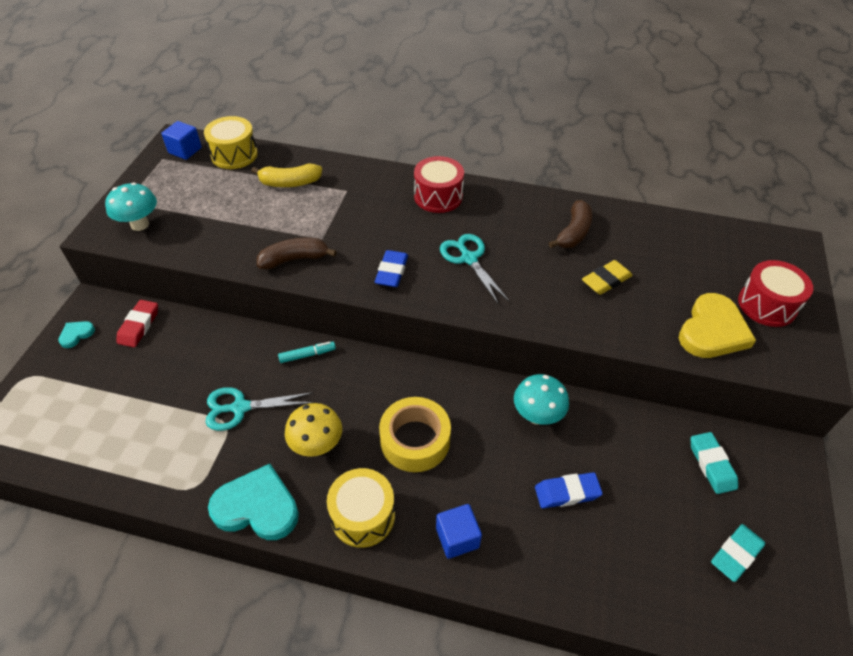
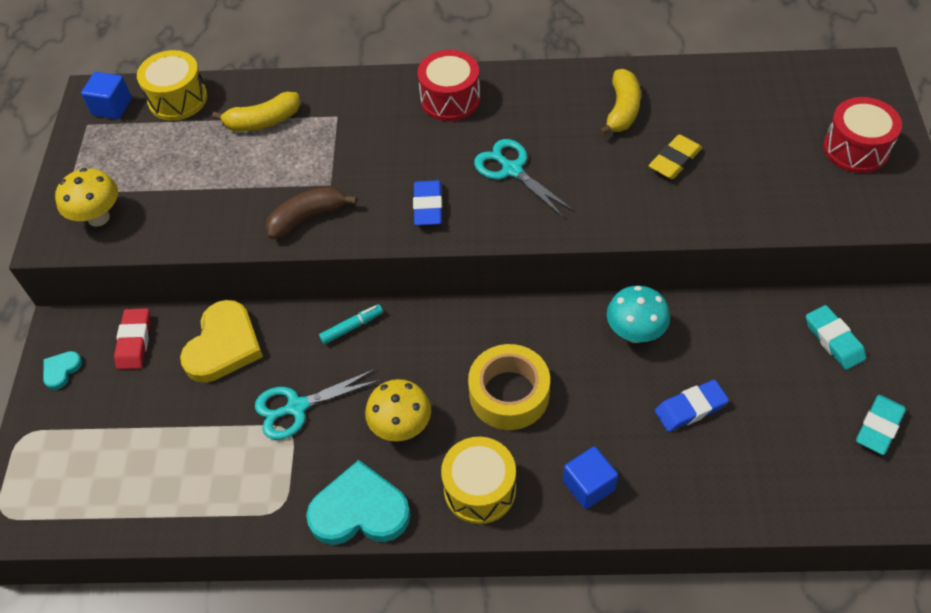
camera: 10 degrees left, 5 degrees up
(140, 224) = (98, 217): turquoise mushroom -> yellow mushroom
(573, 232) = (622, 110): brown banana -> yellow banana
(712, 331) = (804, 193): yellow heart -> yellow heart (223, 345)

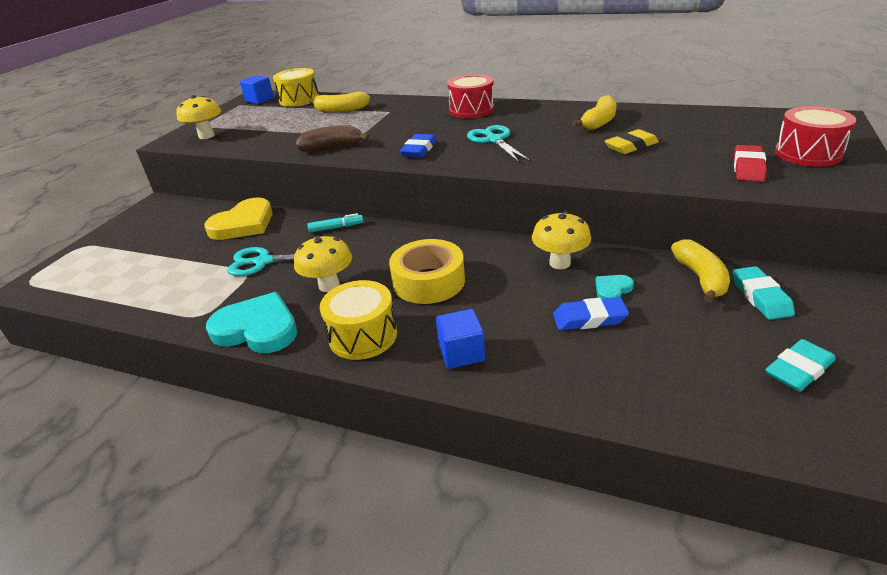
camera: 20 degrees right, 20 degrees down
(61, 370) = (136, 220): turquoise heart -> turquoise heart (612, 290)
(134, 341) = (191, 214): red eraser -> red eraser (748, 168)
(634, 333) = (560, 263): turquoise mushroom -> yellow mushroom
(776, 325) = (700, 278): none -> yellow banana

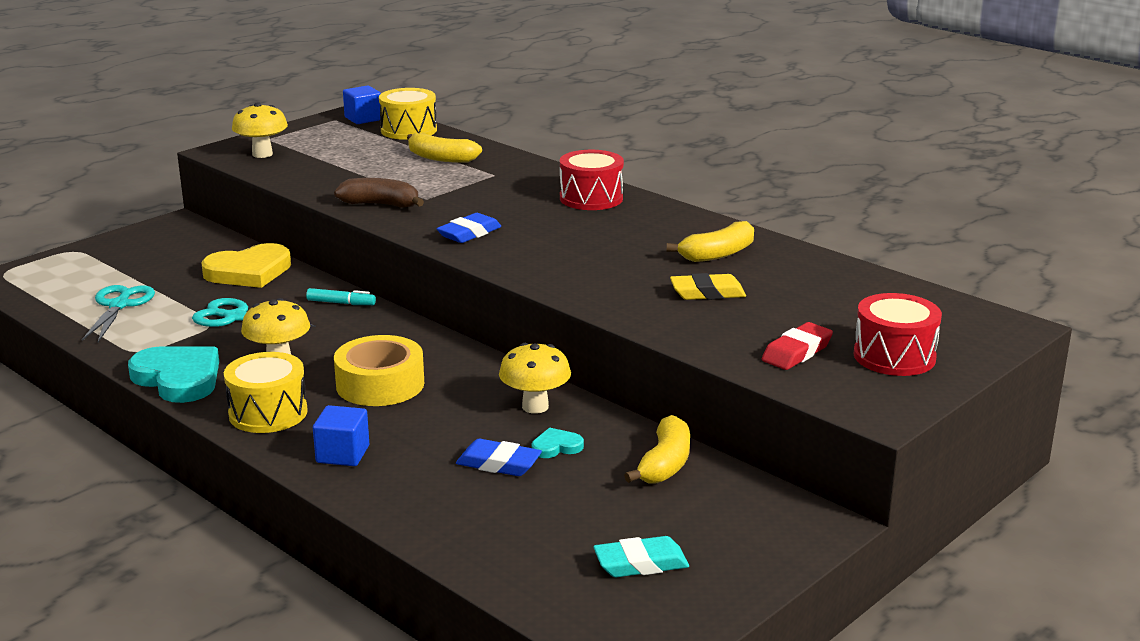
camera: 20 degrees right, 10 degrees down
(494, 140) = (566, 244): turquoise scissors -> turquoise scissors (119, 305)
(760, 297) = (701, 499): turquoise eraser -> none

